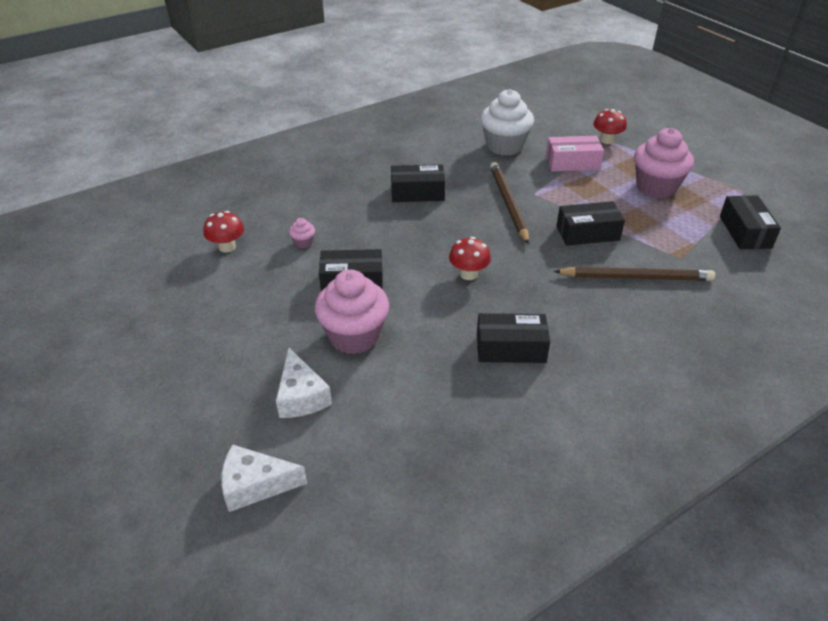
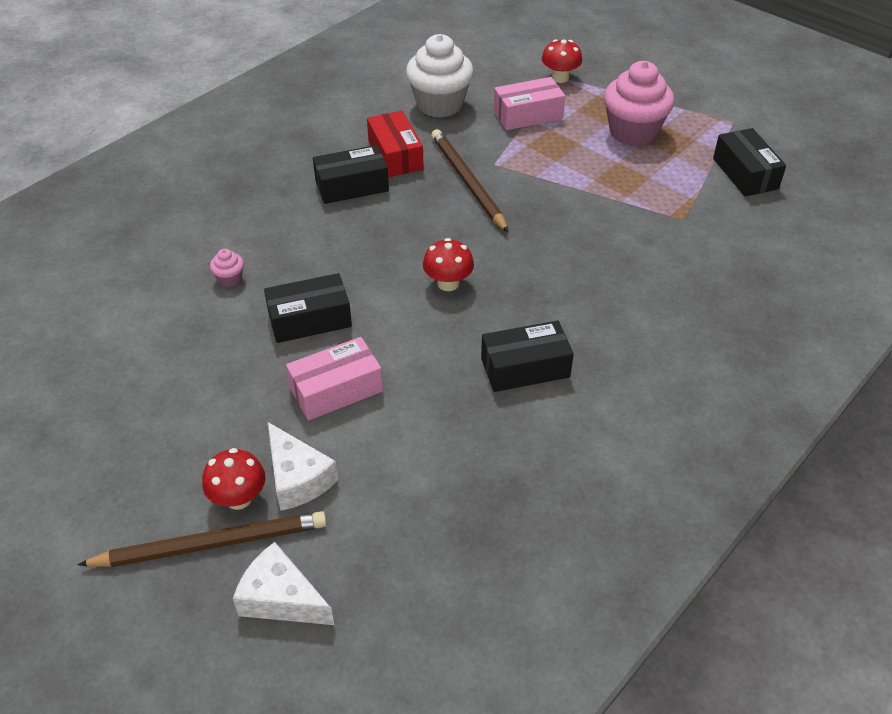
camera: 15 degrees left, 5 degrees up
(227, 247) = (131, 302): red mushroom -> red mushroom (238, 498)
(255, 485) = (281, 598): white cheese -> white cheese turned 45 degrees clockwise
(354, 336) = (336, 390): pink cupcake -> pink box
(458, 176) = (395, 155): none -> red box
(587, 233) = (571, 205): black box -> none
(636, 277) = (641, 252): brown pencil -> brown pencil (211, 544)

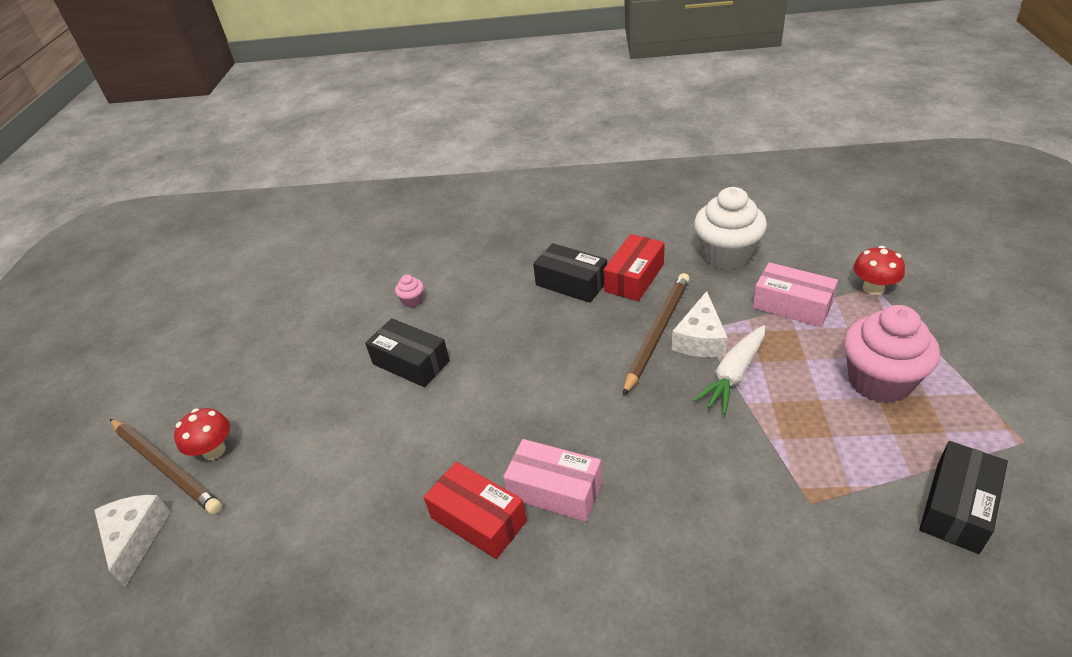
camera: 55 degrees right, 5 degrees down
(297, 478) = (252, 467): white cheese -> white cheese (700, 339)
(336, 390) = (353, 425): pink box -> pink box (555, 490)
(448, 283) = (526, 404): red mushroom -> none
(525, 367) = (478, 519): black box -> red box
(552, 178) = (733, 375): none -> white carrot

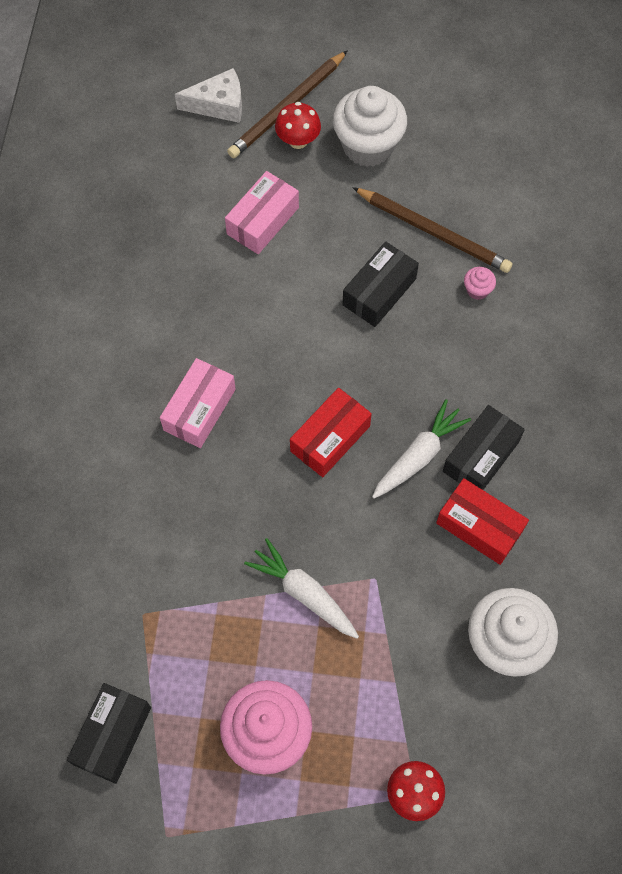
camera: 90 degrees right, 25 degrees up
(238, 391) = (368, 146): none -> white cupcake
(478, 519) = (183, 348): red box -> red box (330, 438)
(578, 318) = (419, 455): none -> white carrot
(657, 332) = (380, 532): brown pencil -> brown pencil (433, 232)
(700, 339) = (362, 574): white cheese -> none
(792, 305) = (399, 688): pink box -> pink box (262, 221)
(957, 507) = (112, 735): black box -> black box turned 75 degrees clockwise

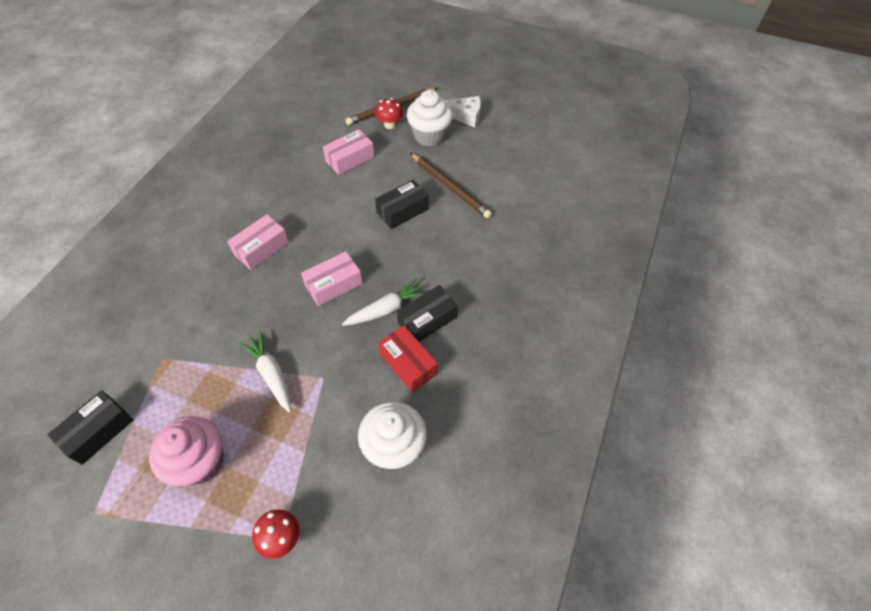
camera: 15 degrees right, 10 degrees down
(219, 105) = (353, 99): white cheese -> white cheese (465, 116)
(330, 438) = (334, 285): red box -> pink box
(477, 290) = (464, 224): pink cupcake -> none

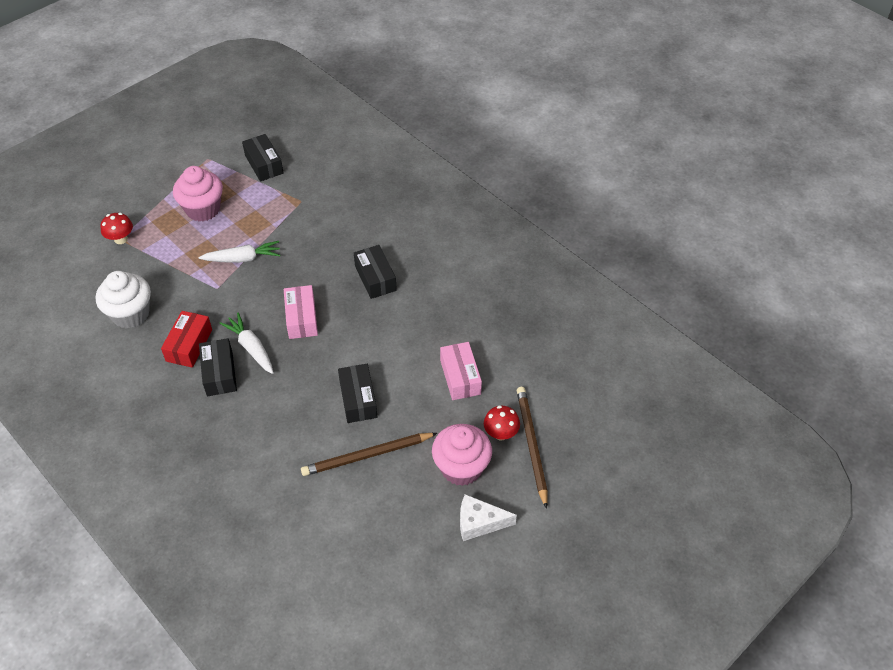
camera: 115 degrees right, 5 degrees down
(261, 248) = (375, 278): pink box -> black box
(386, 309) = (251, 348): white carrot -> white carrot turned 150 degrees clockwise
(408, 364) = (189, 345): red box -> red box turned 60 degrees counterclockwise
(429, 136) = (461, 468): white cupcake -> pink cupcake
(465, 116) = (479, 522): white cheese -> white cheese turned 60 degrees clockwise

